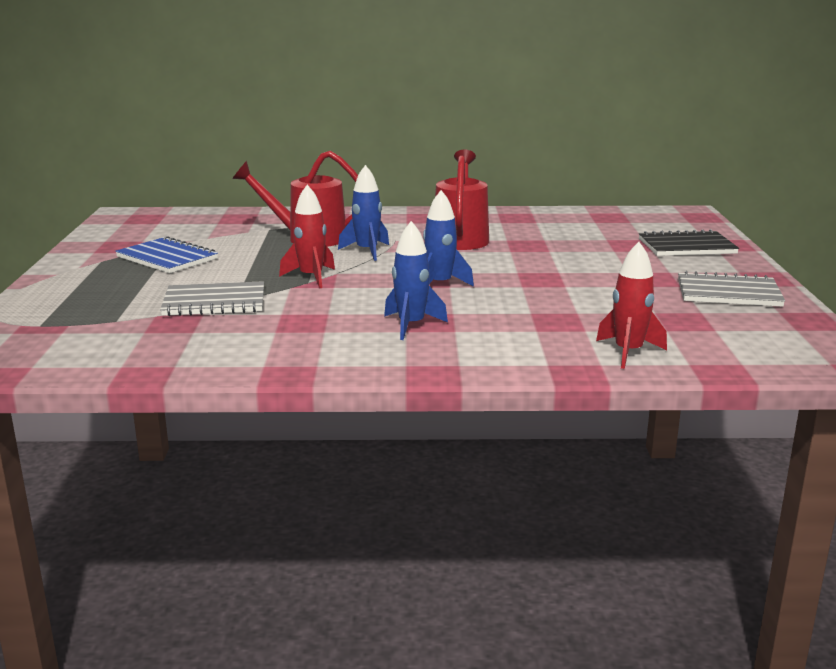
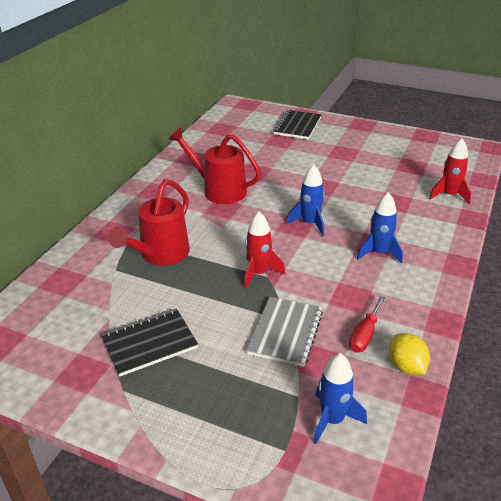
camera: 65 degrees left, 15 degrees up
(167, 258) = (149, 343): blue notebook -> black notebook
(187, 362) = (406, 366): none -> yellow lemon
(233, 336) = (364, 335): none -> red screwdriver
(367, 251) = (217, 235): blue rocket -> blue rocket (332, 420)
(728, 293) = (378, 141): grey notebook -> none

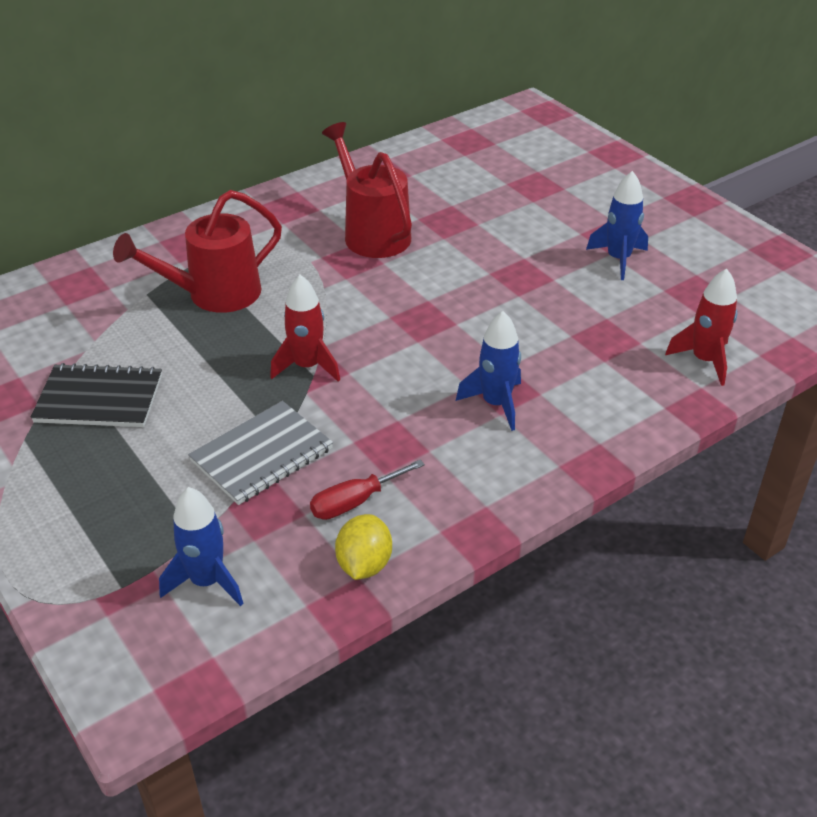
camera: 30 degrees right, 5 degrees up
(297, 126) = (585, 171): black notebook -> none
(310, 223) = (445, 325): blue rocket -> blue rocket (618, 259)

